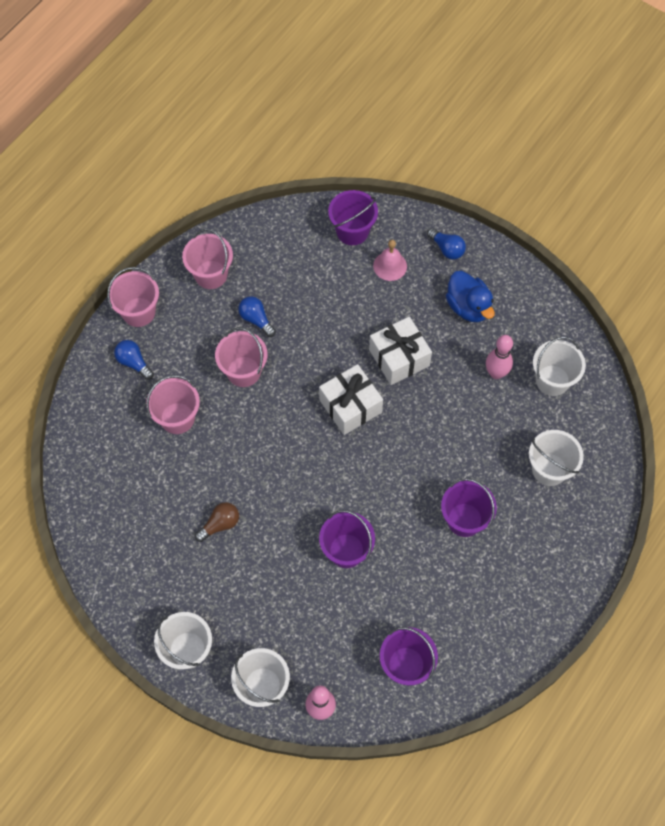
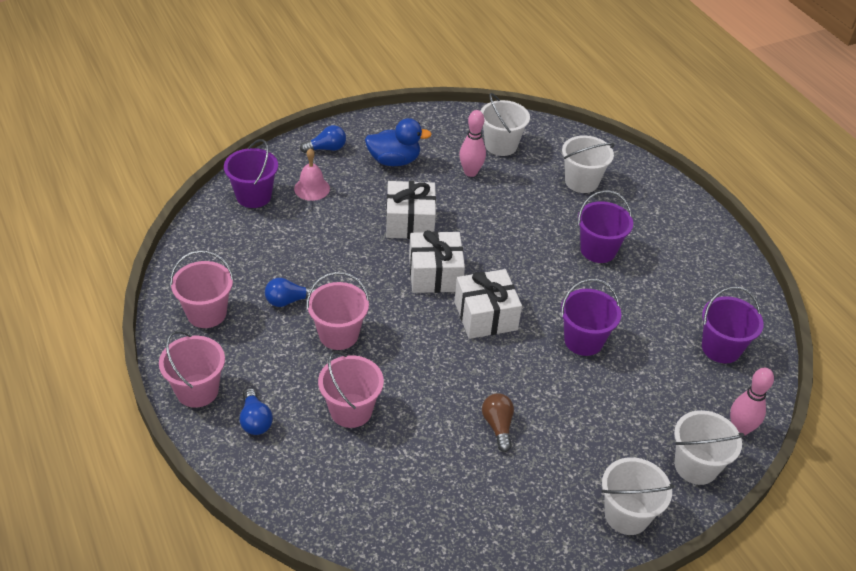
camera: 65 degrees left, 20 degrees down
(134, 362) = (255, 420): blue light bulb -> blue light bulb turned 90 degrees counterclockwise
(328, 465) = (485, 316): none -> white gift

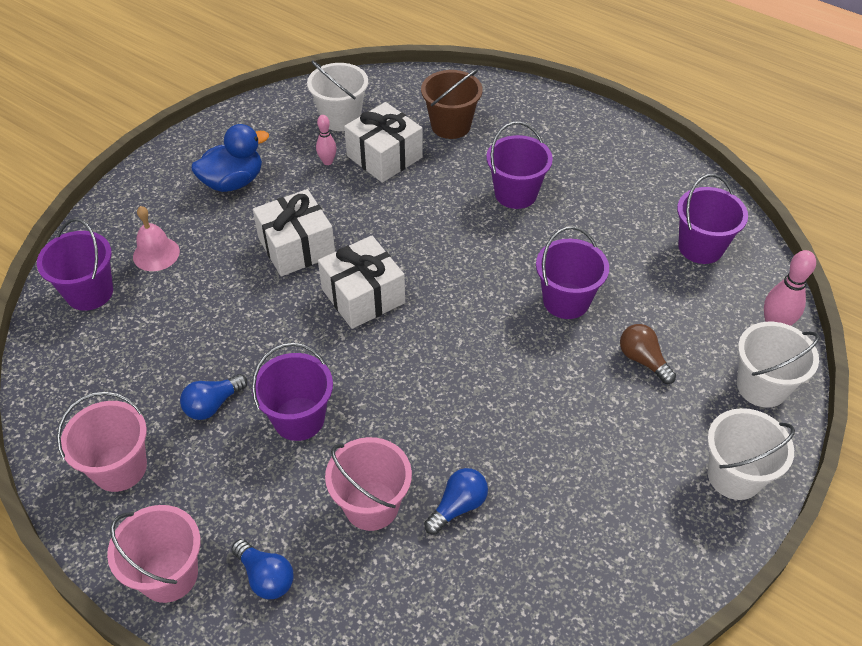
camera: 25 degrees left, 5 degrees up
(326, 148) = (144, 198): blue light bulb -> blue light bulb (458, 506)
(338, 334) = (299, 419): pink bucket -> purple bucket
(470, 172) = (327, 162): pink bowling pin -> pink bowling pin, size x0.63
(485, 316) = (448, 319): white gift -> white gift (384, 157)
(498, 426) = (543, 441): brown light bulb -> brown light bulb (643, 360)
(581, 182) = (451, 125): white bucket -> brown bucket

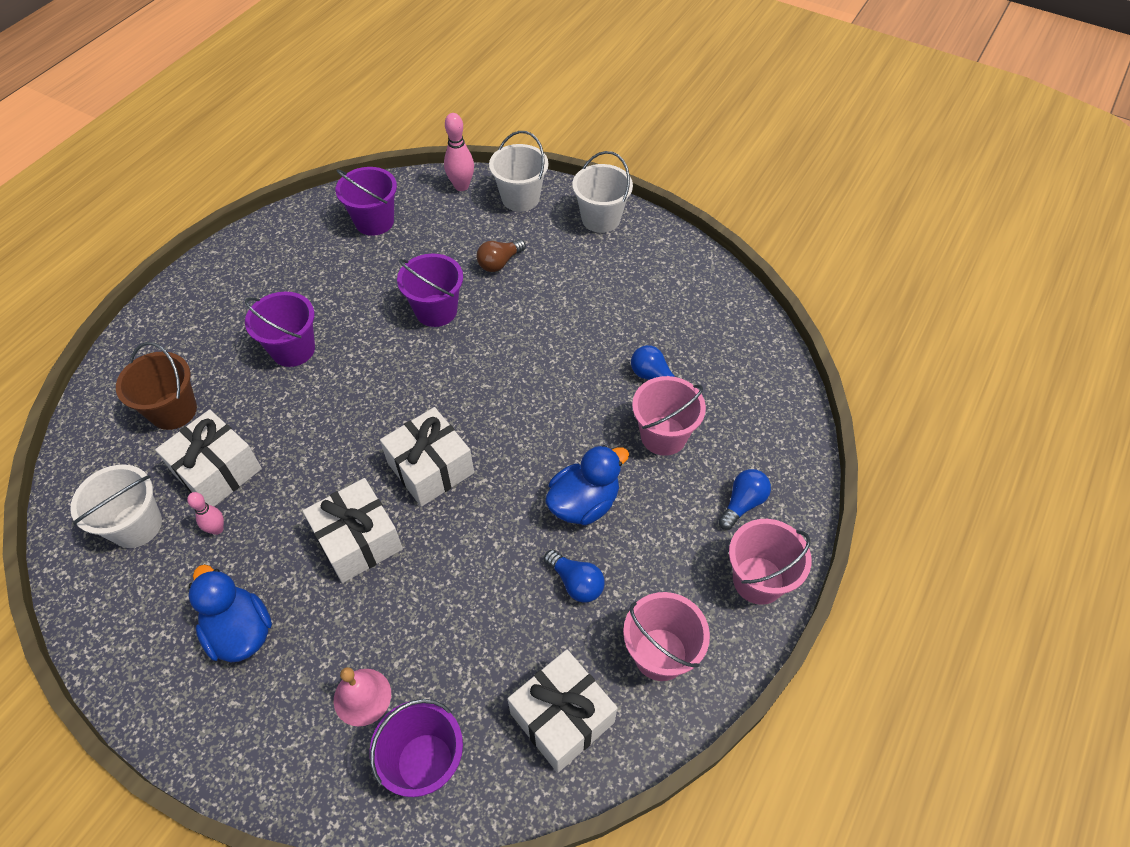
camera: 95 degrees left, 5 degrees up
(90, 384) = (562, 717): none -> white gift
(299, 419) = (584, 503): purple bucket -> blue duck

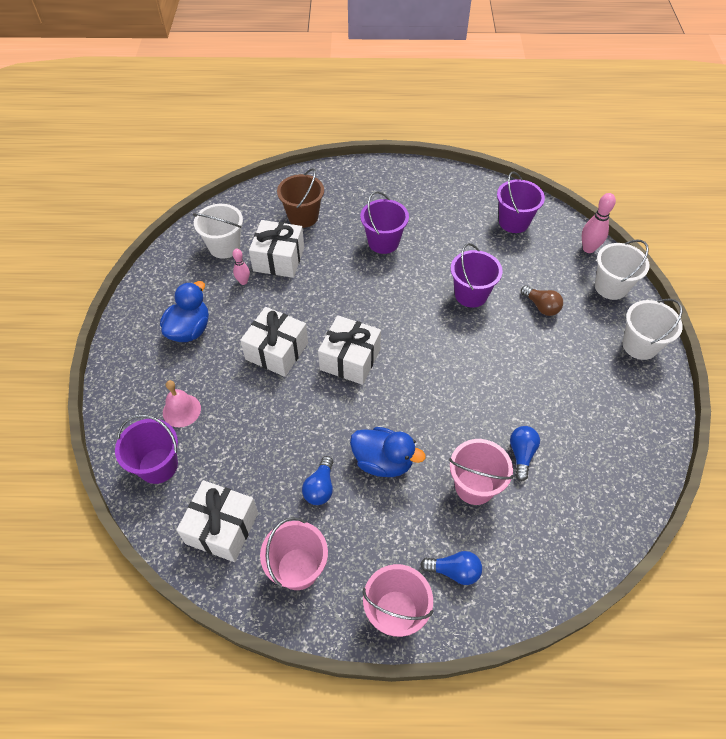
camera: 60 degrees right, 0 degrees up
(499, 263) = (541, 306): brown light bulb -> brown light bulb turned 150 degrees counterclockwise

